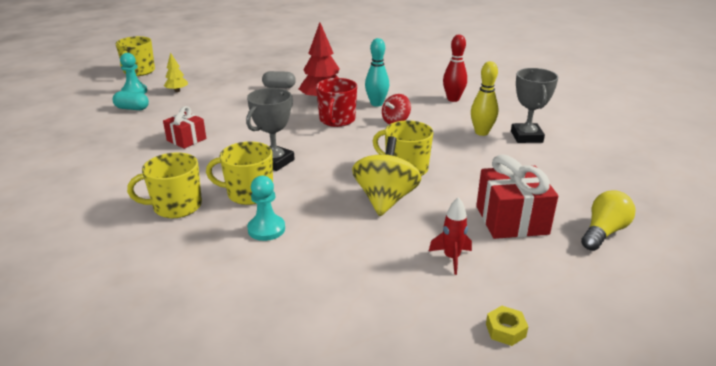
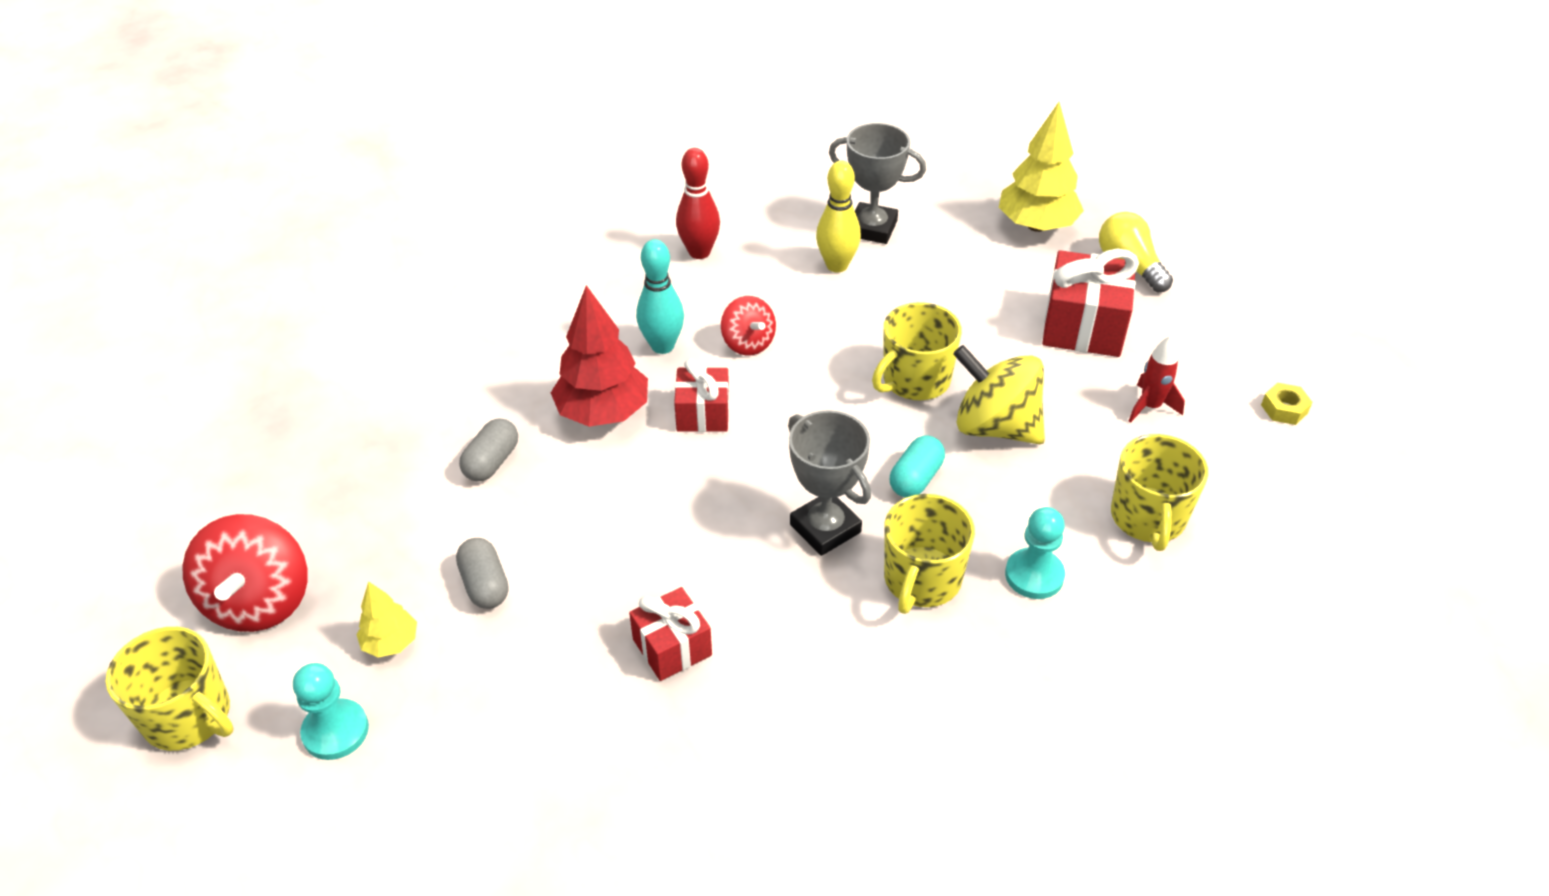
camera: 70 degrees left, 15 degrees up
(132, 108) = (447, 738): turquoise capsule -> turquoise capsule (915, 478)
(176, 206) = (930, 684): yellow mug -> yellow mug (1148, 518)
(191, 69) = (260, 602): none -> red spinning top
(211, 99) = (485, 585): none -> grey capsule
(337, 120) = (703, 413): red mug -> red gift
(600, 188) = (1036, 225): none -> yellow tree

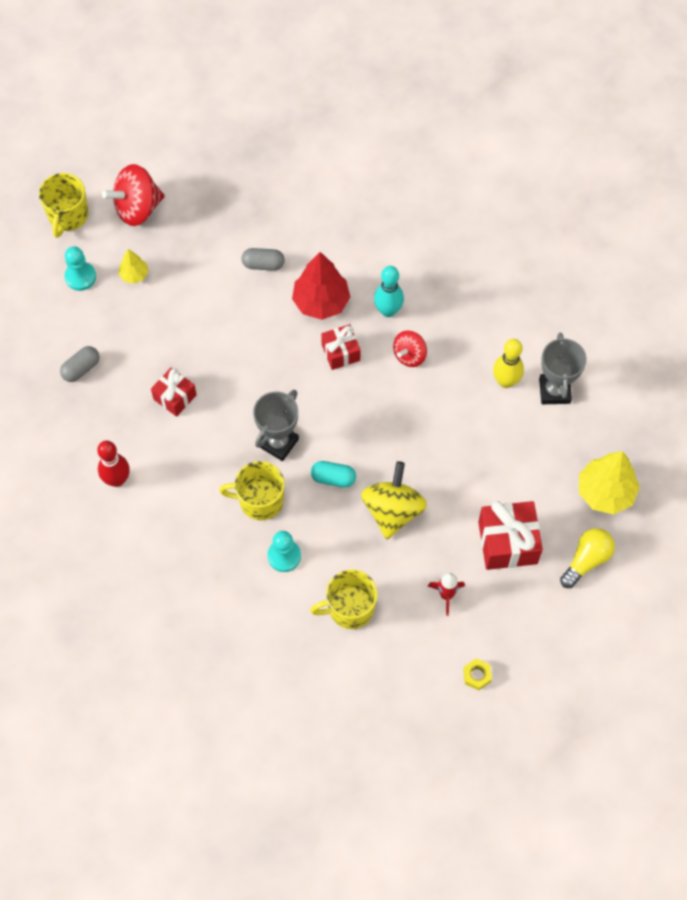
camera: 70 degrees right, 20 degrees up
(485, 585) = (182, 298): grey capsule -> grey capsule (81, 368)
(699, 252) = (483, 298): red bowling pin -> red bowling pin (117, 480)
(914, 380) = (415, 456): yellow mug -> none

